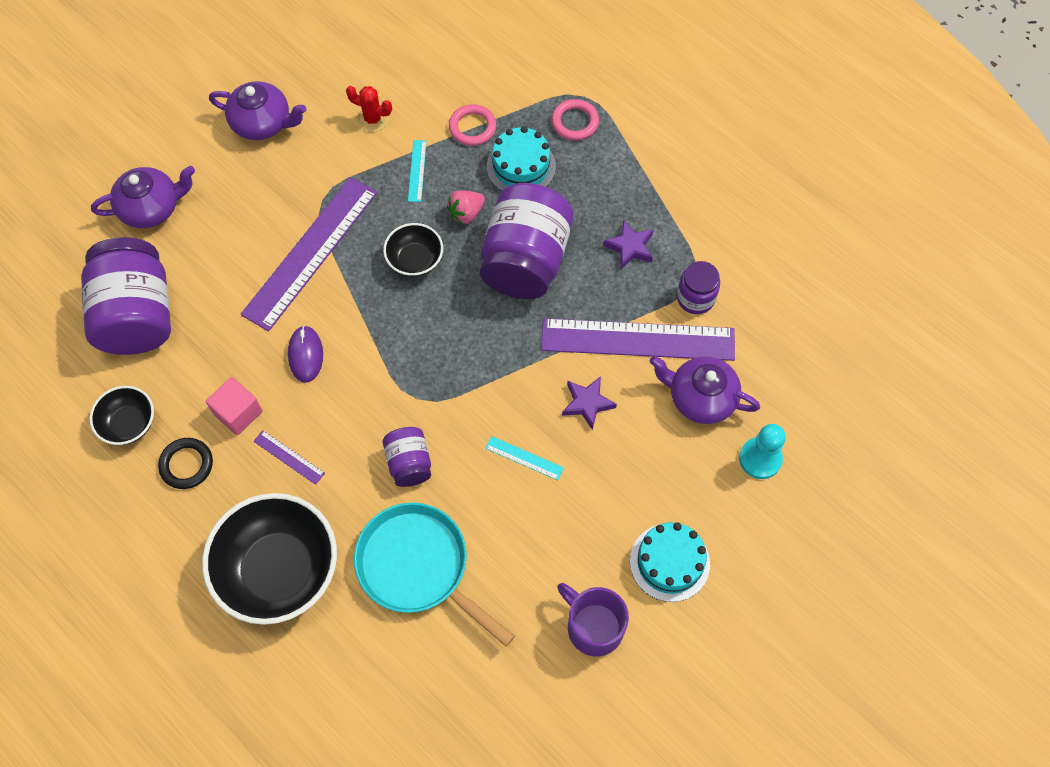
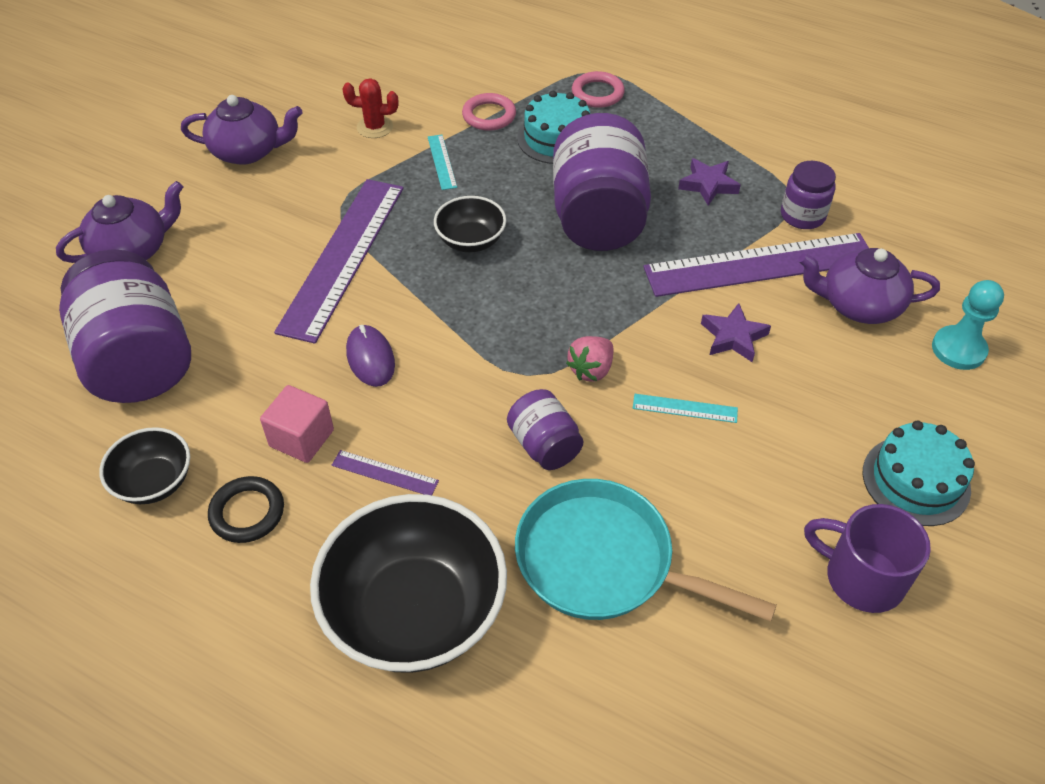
camera: 15 degrees left, 15 degrees down
(466, 213) = (513, 188): pink strawberry -> pink strawberry (591, 370)

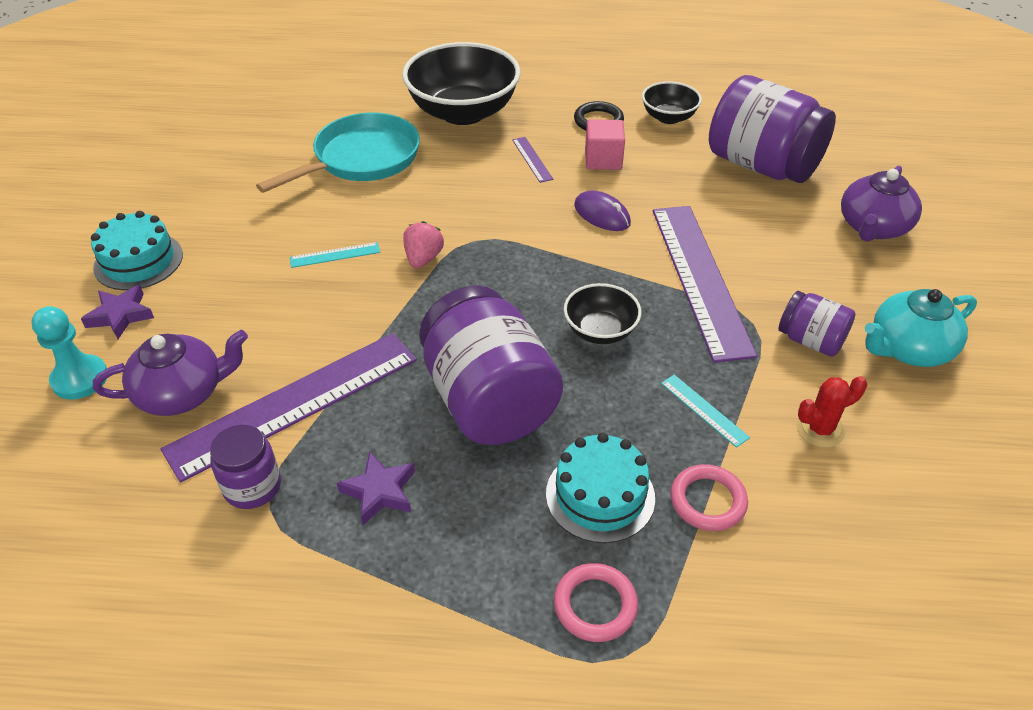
camera: 155 degrees right, 5 degrees down
(248, 151) = (908, 349): purple teapot -> turquoise teapot
(385, 473) = (532, 159): purple ruler -> purple ruler turned 75 degrees clockwise
(544, 445) = (433, 202): purple jar -> purple jar (810, 340)
(604, 562) = (361, 159): turquoise pan -> turquoise pan turned 45 degrees counterclockwise
(733, 337) = (307, 322): purple star -> purple star (120, 315)
(861, 577) = (185, 197): purple mug -> none

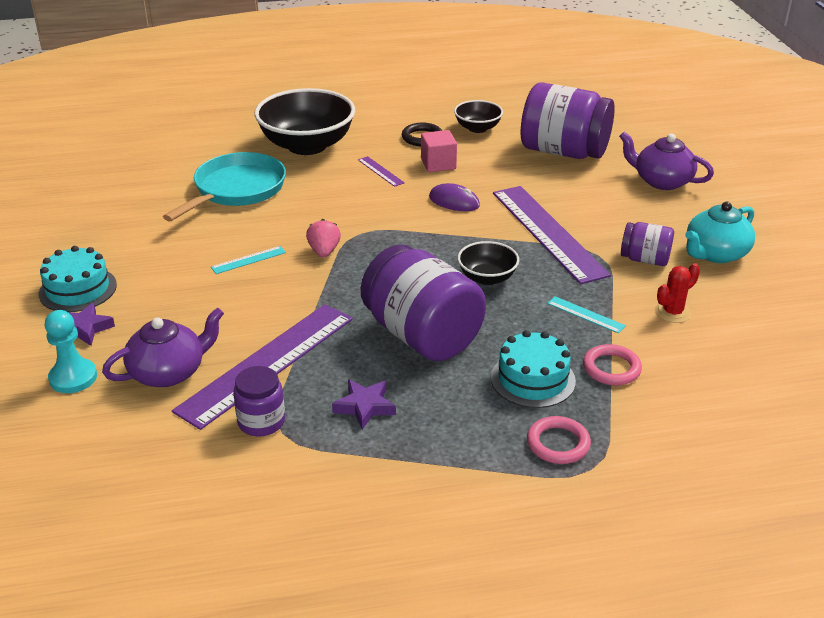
camera: 15 degrees left, 10 degrees down
(873, 227) = (662, 181): purple teapot -> purple teapot turned 105 degrees clockwise

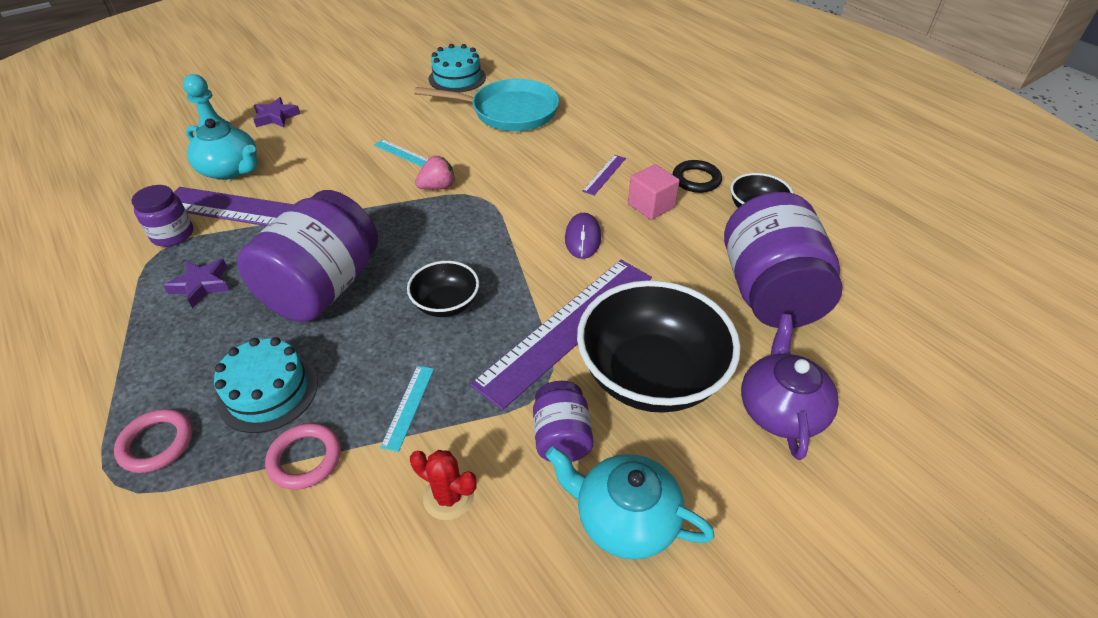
camera: 65 degrees right, 10 degrees up
(78, 289) = (326, 97): turquoise cake -> turquoise cake (457, 78)
(169, 372) = (231, 170): purple teapot -> turquoise teapot
(307, 145) = (615, 120): black bowl -> black bowl (650, 376)

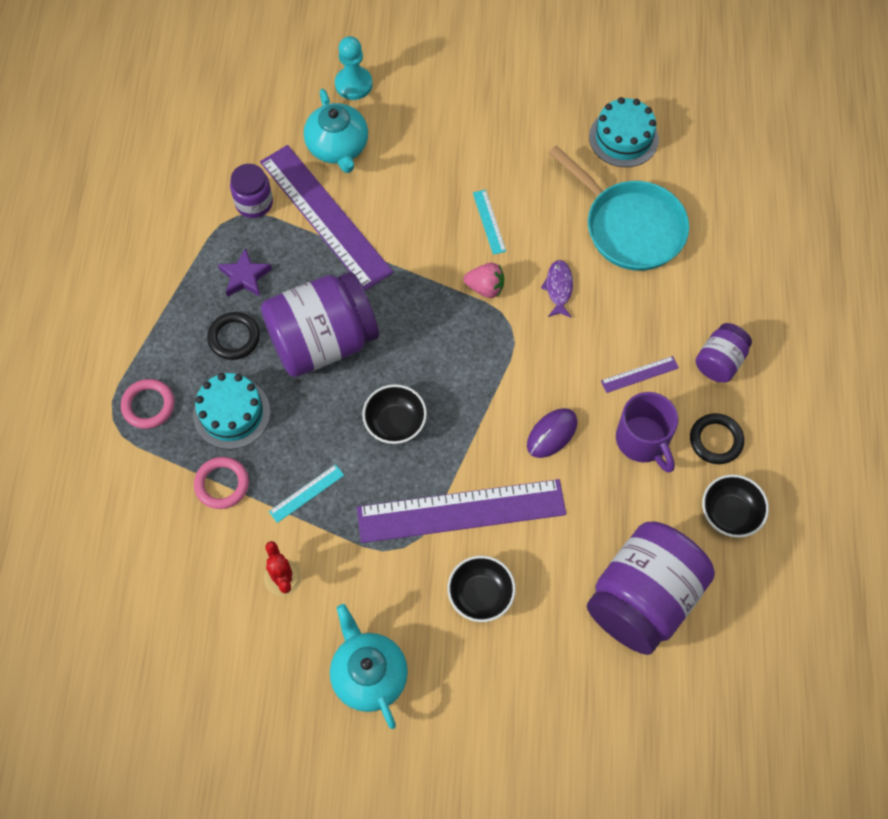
camera: 40 degrees right, 20 degrees up
(224, 333) = (234, 338): none -> black ring
(276, 117) = (417, 92): purple star -> none
(494, 161) = (558, 288): none -> purple fish
(561, 437) = (380, 592): purple jar -> purple jar (719, 361)
(650, 376) = (480, 595): black bowl -> black bowl, size x0.51
(651, 206) = (643, 440): pink cube -> purple mug
(780, 410) = (540, 690): purple teapot -> none

